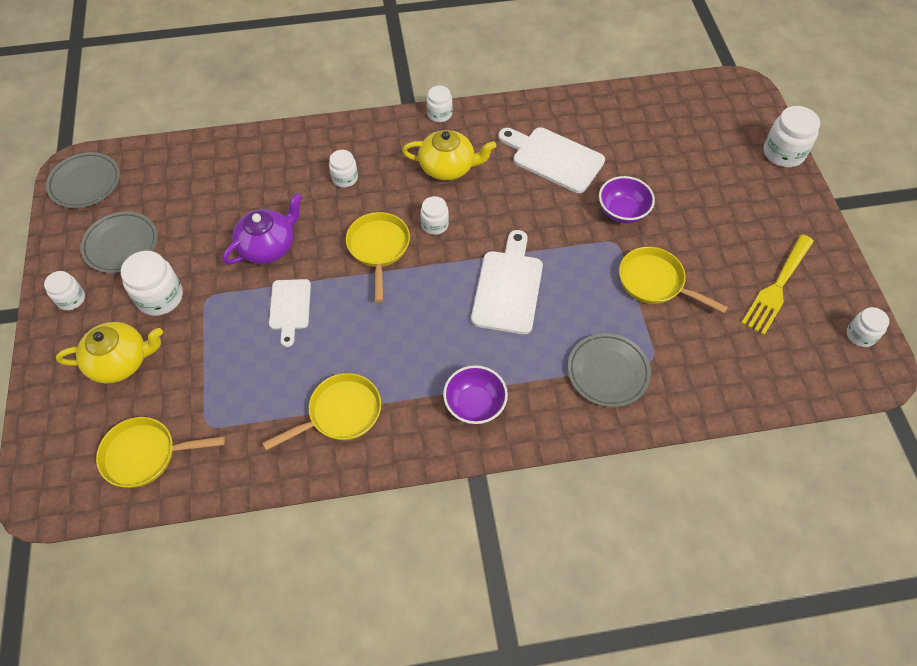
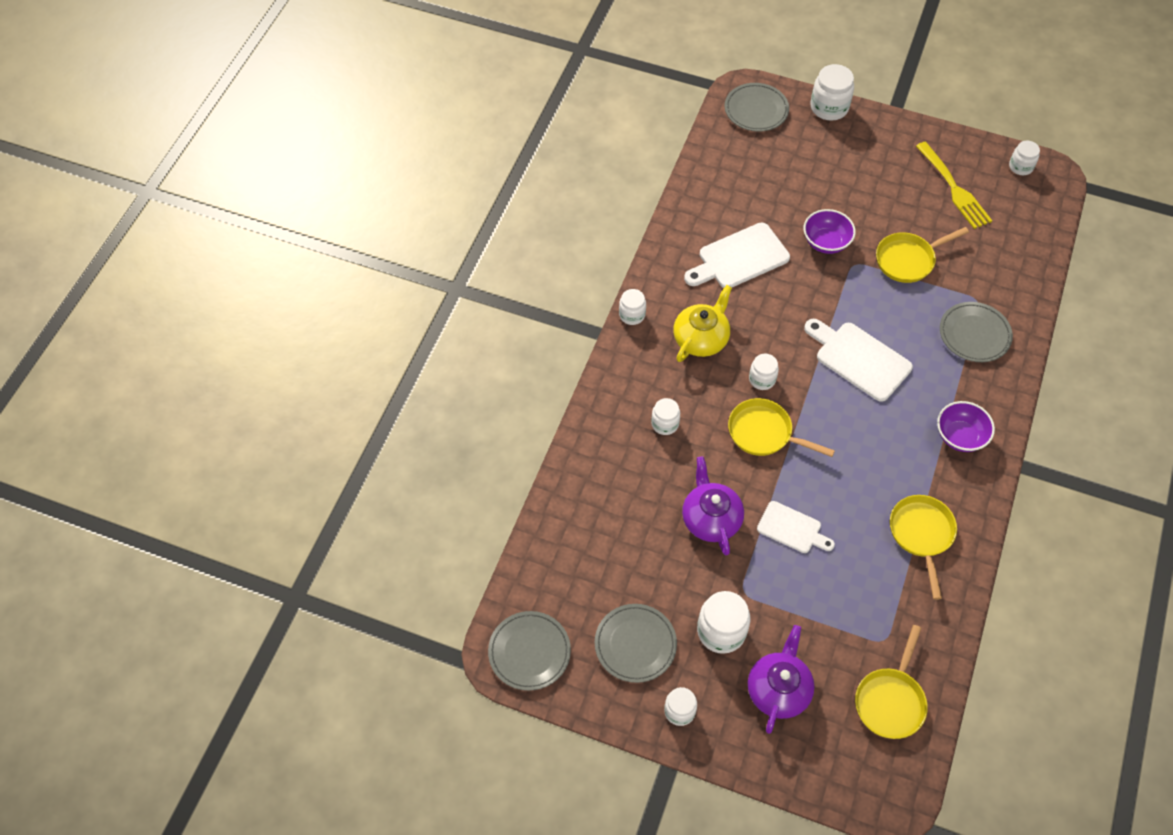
camera: 60 degrees left, 0 degrees up
(120, 361) = (778, 689): yellow teapot -> purple teapot
(729, 104) = (756, 110): none -> grey plate

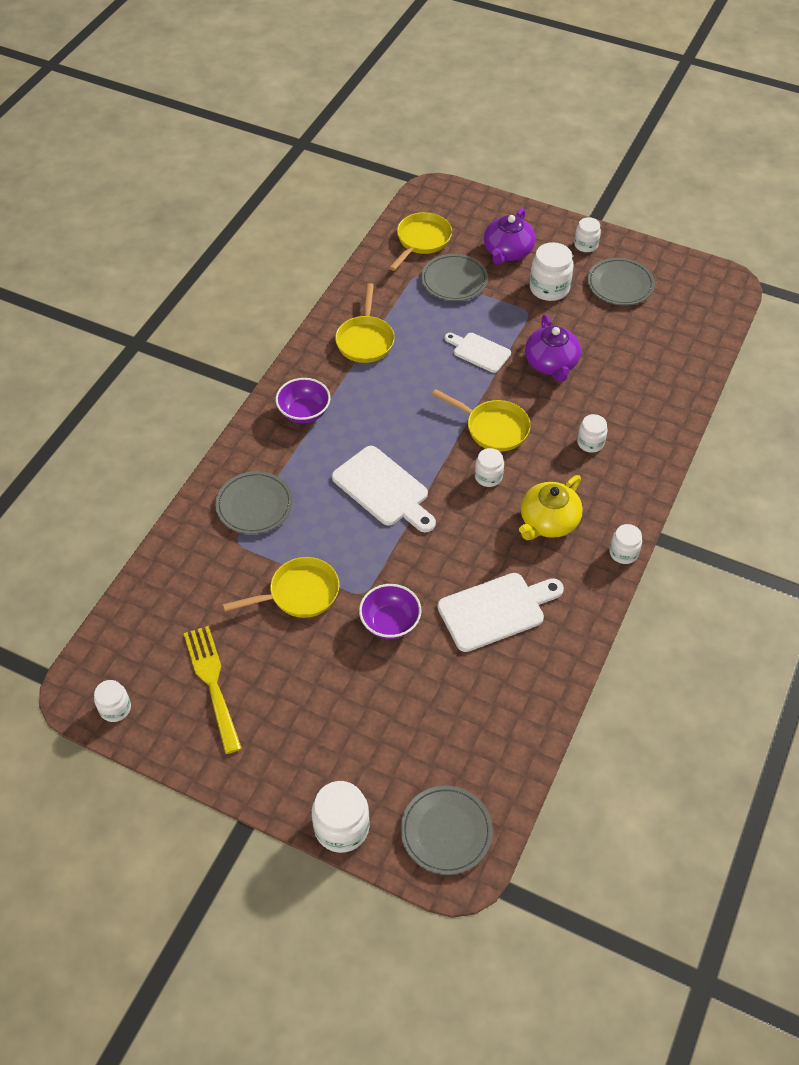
camera: 175 degrees left, 5 degrees down
(529, 652) = (706, 285): grey plate -> grey plate (454, 280)

